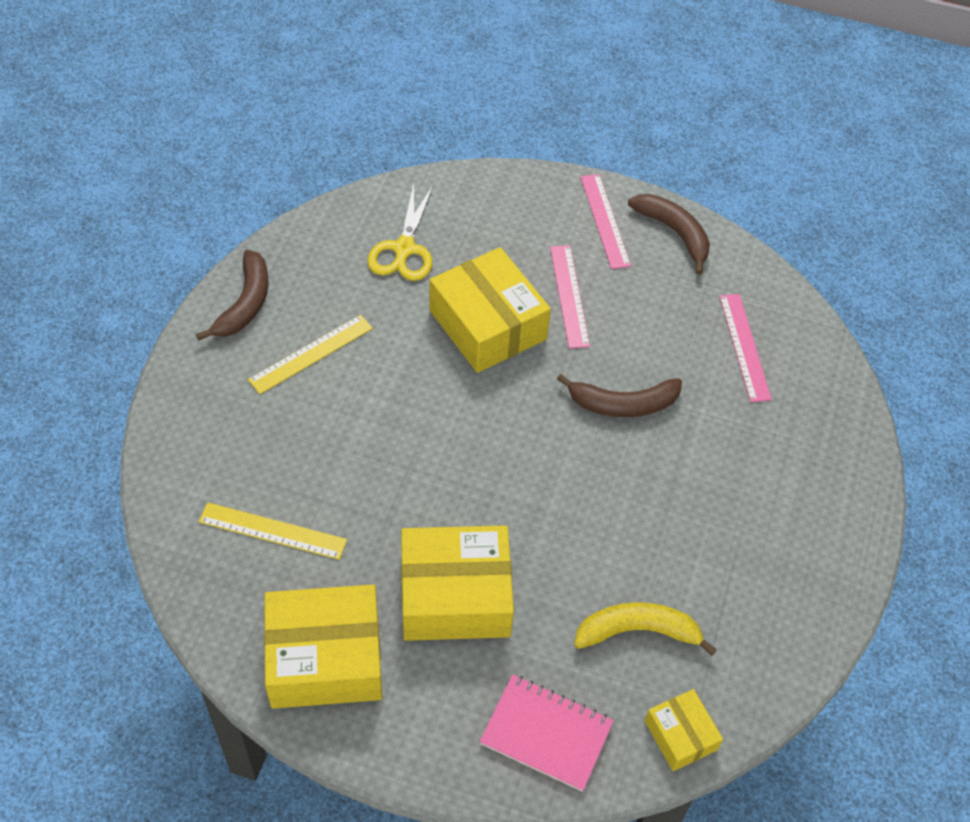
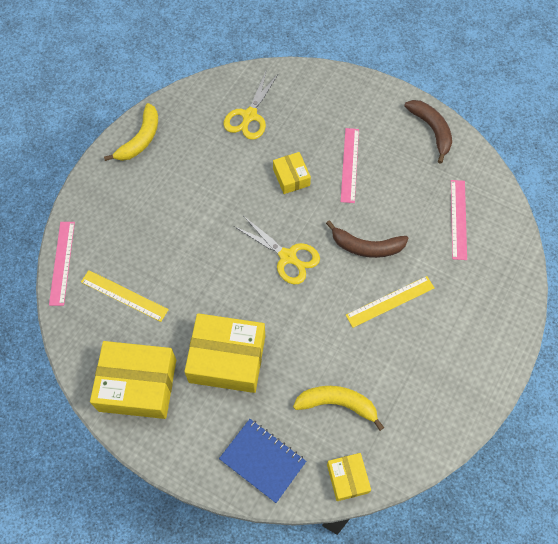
camera: 15 degrees right, 10 degrees up
(245, 304) = (140, 139): brown banana -> yellow banana
(311, 354) = (174, 180): yellow ruler -> yellow ruler (390, 301)
(487, 325) = (291, 177): yellow box -> yellow box, size x0.52
(510, 436) = (287, 257): none -> yellow scissors
(546, 734) = (262, 460): pink notebook -> blue notebook
(604, 220) = (386, 114): pink ruler -> pink ruler (62, 262)

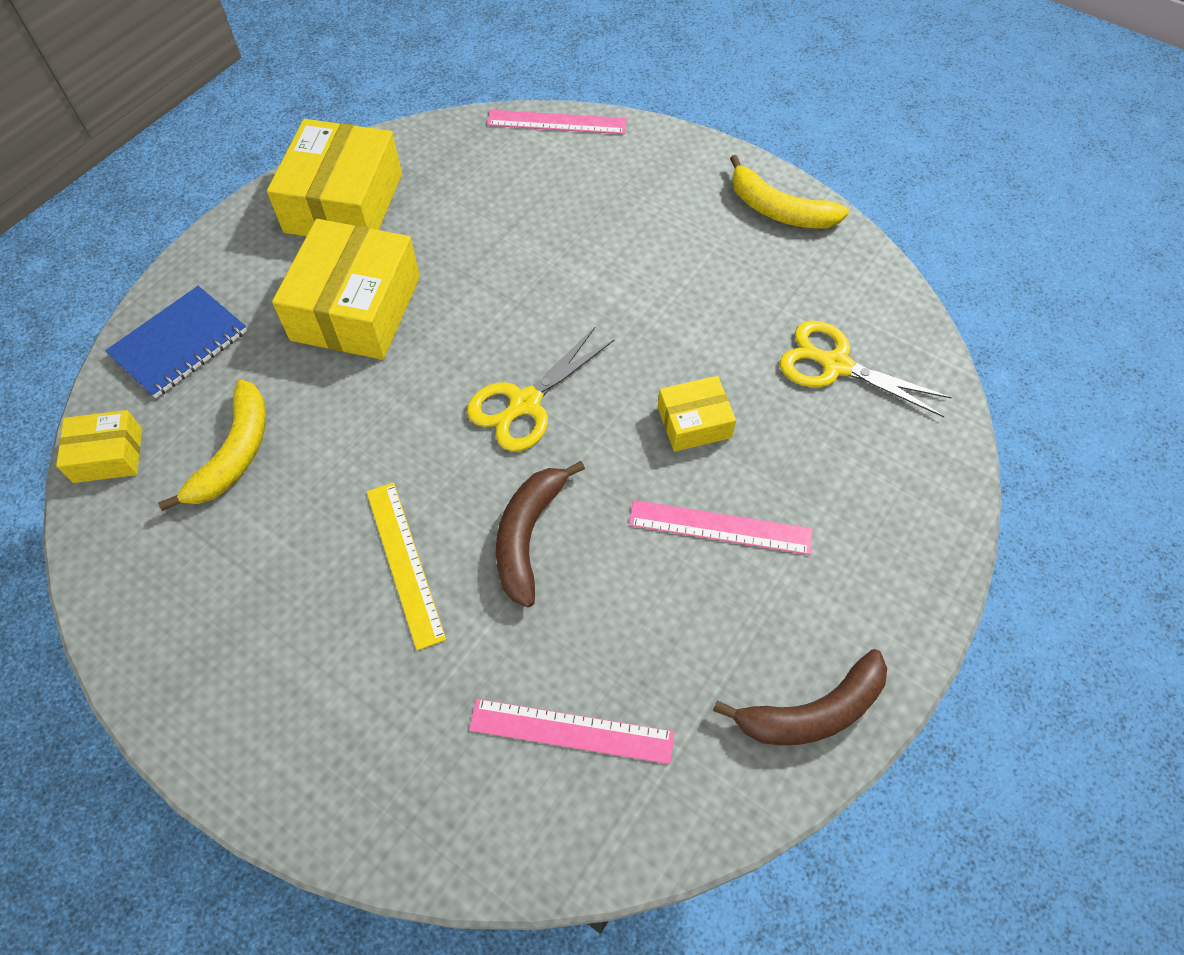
camera: 95 degrees right, 5 degrees down
(124, 295) = (490, 189): yellow ruler -> none

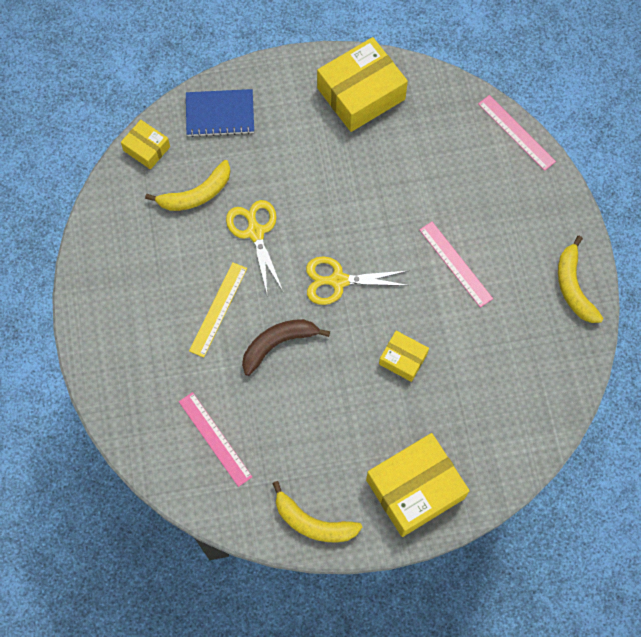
camera: 45 degrees right, 10 degrees up
(356, 308) = (312, 162): yellow box -> yellow box (415, 489)
(720, 527) = (361, 416): pink ruler -> pink ruler (455, 264)
(812, 712) = (312, 522): brown banana -> yellow banana
(835, 365) = (501, 393): yellow scissors -> yellow scissors (255, 232)

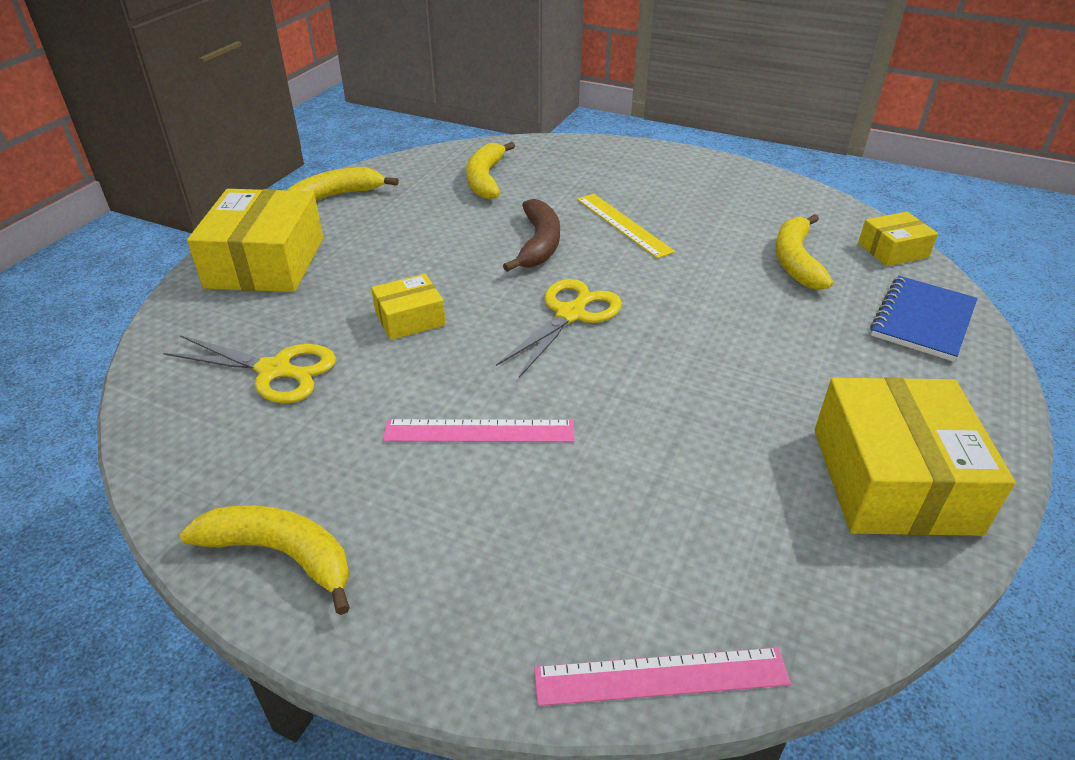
camera: 125 degrees right, 30 degrees down
(215, 439) = (485, 179): pink ruler -> yellow banana
(255, 232) = (702, 281): yellow scissors -> yellow scissors (275, 370)

